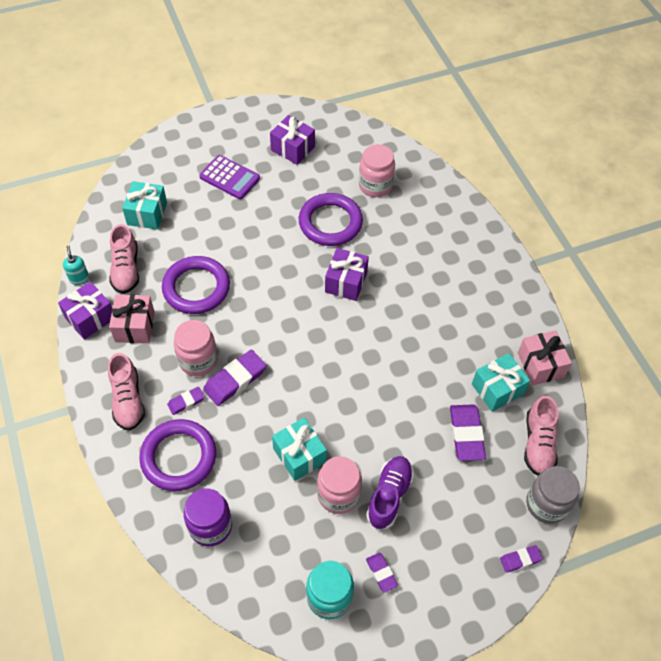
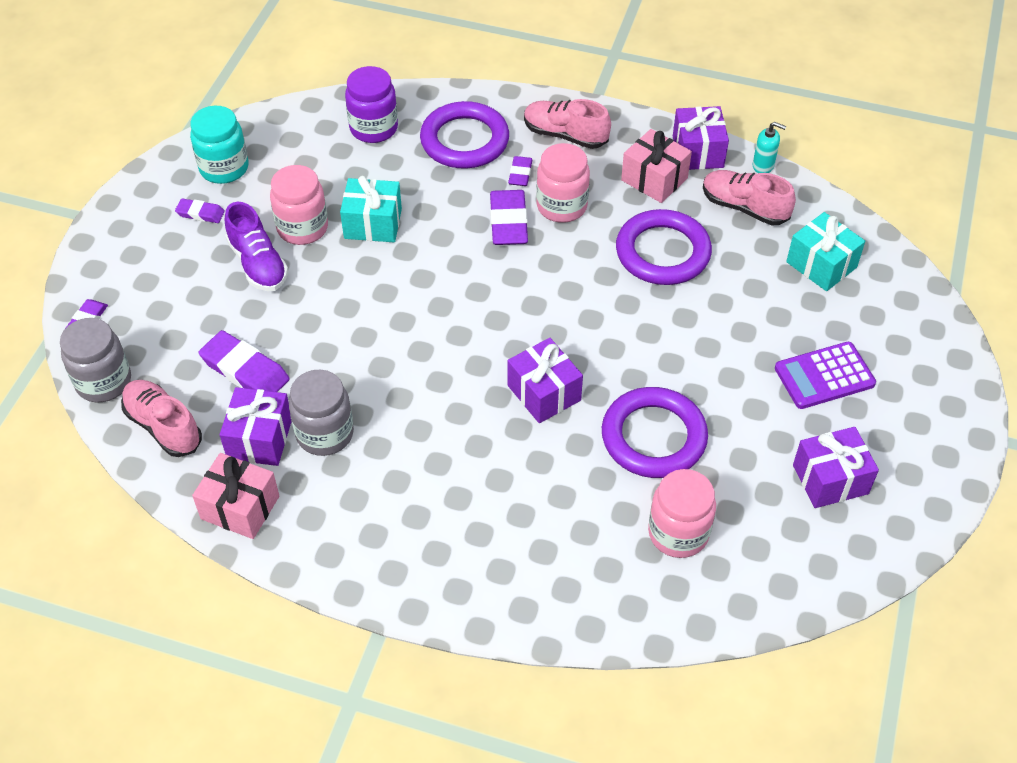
camera: 130 degrees right, 5 degrees down
(464, 361) = (325, 434): none -> grey jar
(497, 389) = (260, 439): turquoise gift -> purple gift

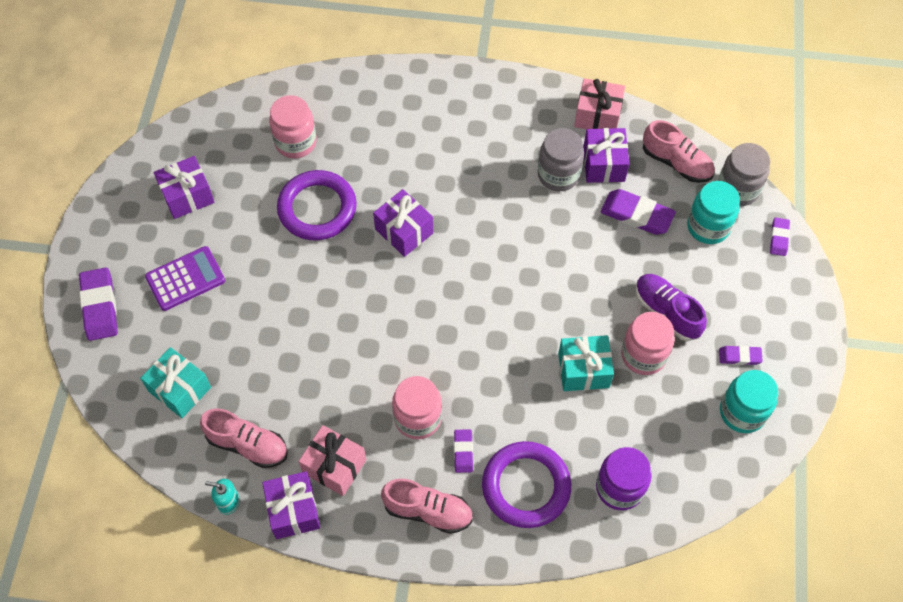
camera: 170 degrees right, 10 degrees up
(164, 344) = (708, 226): none -> turquoise jar
(508, 222) = (463, 392): purple eraser -> purple eraser (100, 306)
(662, 252) = (321, 380): purple ring -> none

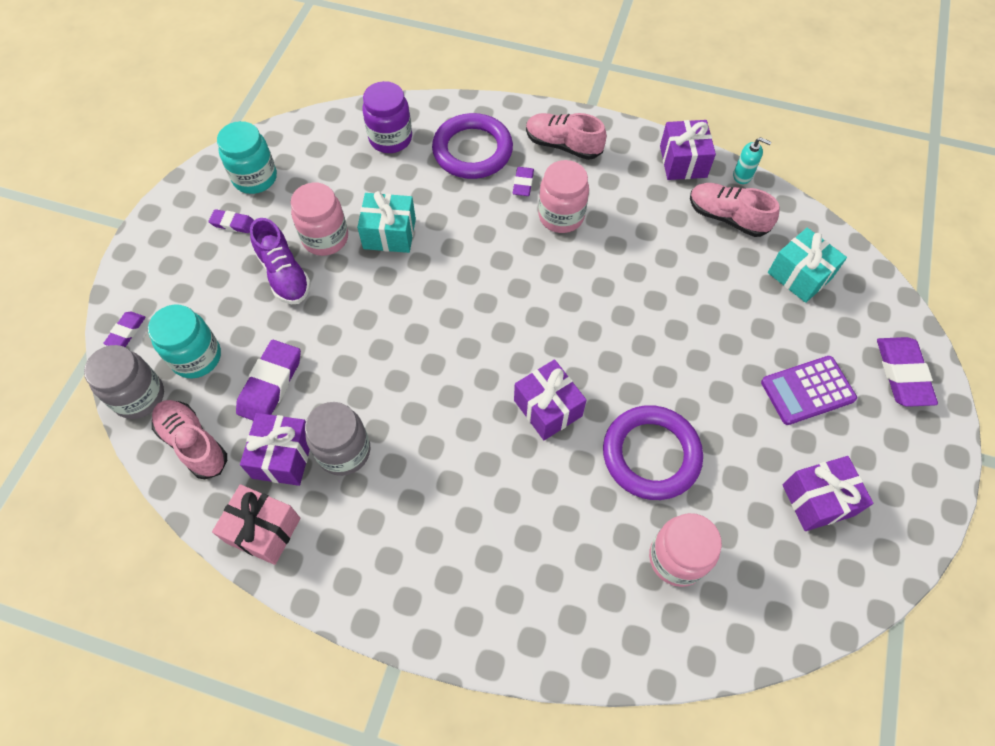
camera: 170 degrees left, 0 degrees up
(334, 466) = (644, 189): pink gift -> none
(636, 215) = (270, 384): purple eraser -> purple eraser turned 75 degrees clockwise

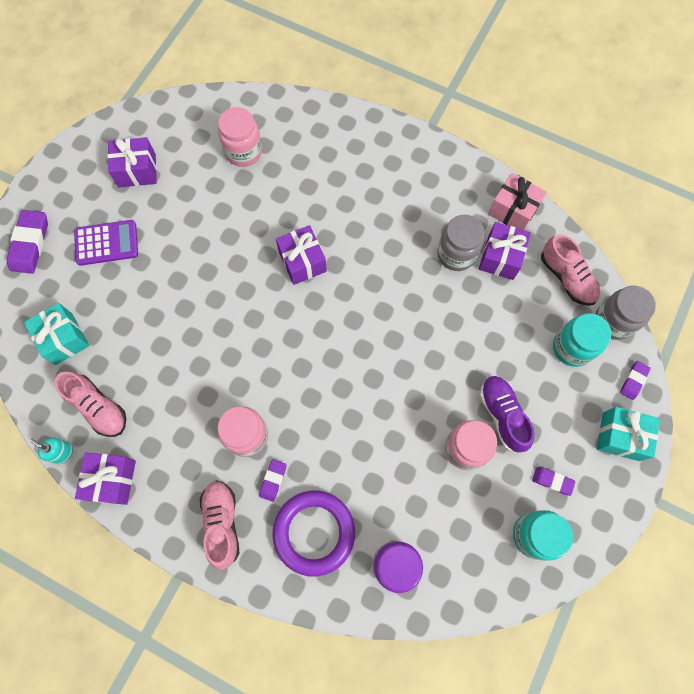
camera: 170 degrees left, 10 degrees up
(270, 384) = (511, 314): purple eraser -> none
(389, 233) = (406, 443): turquoise gift -> turquoise gift (620, 436)
(563, 145) = (222, 523): pink shoe -> pink shoe turned 135 degrees counterclockwise
(651, 455) = (238, 217): purple ring -> none

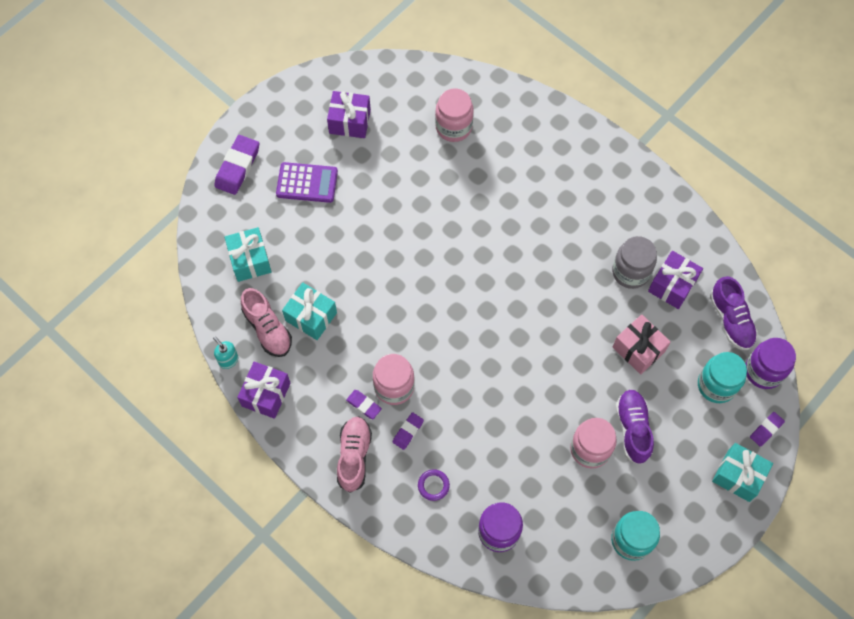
camera: 15 degrees right, 5 degrees down
(142, 382) = (311, 316): none -> turquoise gift
(302, 261) = (483, 243): purple gift -> none
(314, 532) = (433, 485): purple ring -> purple ring, size x0.42
(513, 210) = (697, 244): pink gift -> pink gift (638, 349)
(552, 481) = (662, 498): purple eraser -> purple eraser (364, 405)
(567, 277) = (731, 320): pink shoe -> purple shoe
(613, 321) = (763, 371): grey jar -> purple jar

